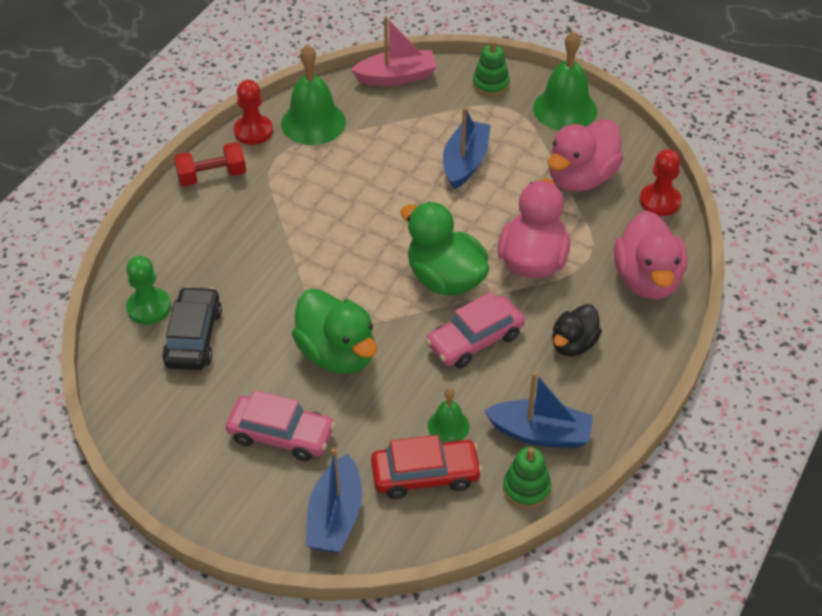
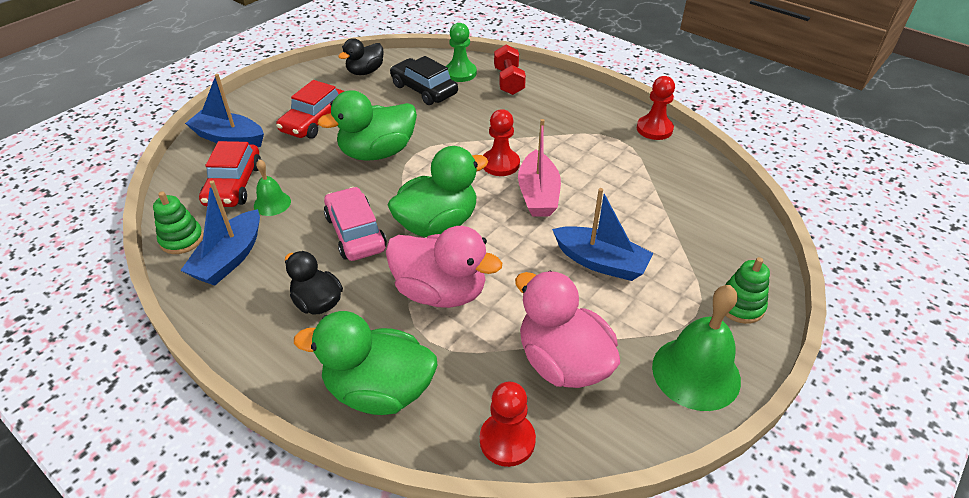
camera: 100 degrees right, 5 degrees down
(152, 412) = (365, 72): none -> black duck
(194, 337) = (424, 90): black car -> black car turned 150 degrees counterclockwise
(212, 176) = (597, 105): red dumbbell -> red dumbbell (509, 81)
(281, 435) = (314, 121): pink car -> red car
(313, 122) = (667, 164): green bell -> none
(337, 244) = (500, 164): none -> red pawn
(396, 77) = (744, 227): pink boat -> pink boat (538, 194)
(647, 279) = (379, 390): pink duck -> green duck

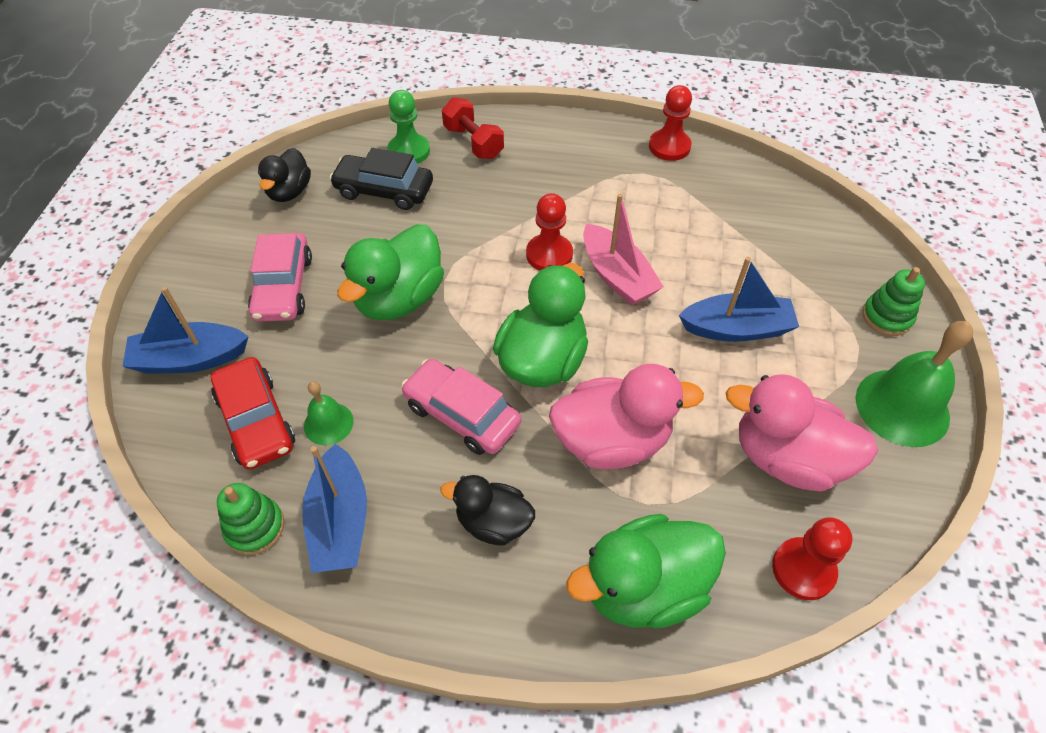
camera: 30 degrees left, 10 degrees up
(314, 121) = (283, 287): red car -> pink car

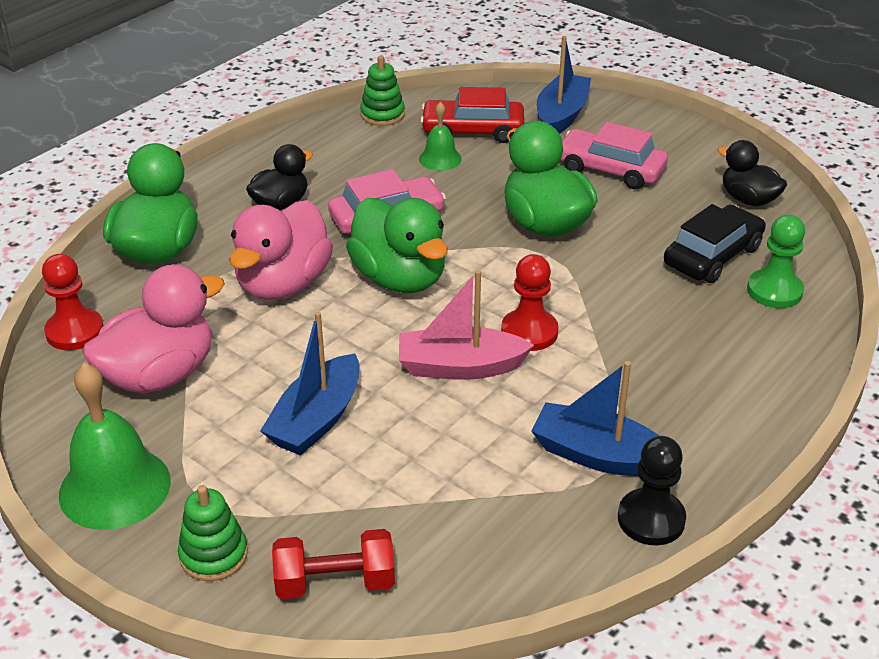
camera: 120 degrees right, 15 degrees down
(340, 521) = (352, 145): blue boat -> blue boat (598, 455)
(473, 142) = (764, 344): red dumbbell -> red dumbbell (335, 582)
(669, 147) = (651, 519): red pawn -> black pawn

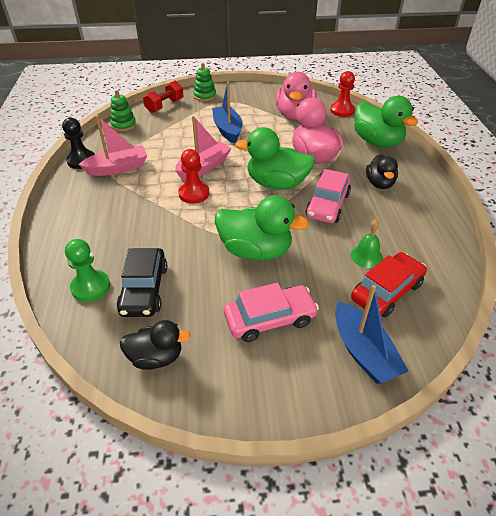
camera: 135 degrees right, 5 degrees up
(115, 487) = (254, 93): green bell -> none
(382, 114) = (448, 266): green stacking toy -> green stacking toy (123, 125)
(598, 455) = (118, 168): blue boat -> pink boat

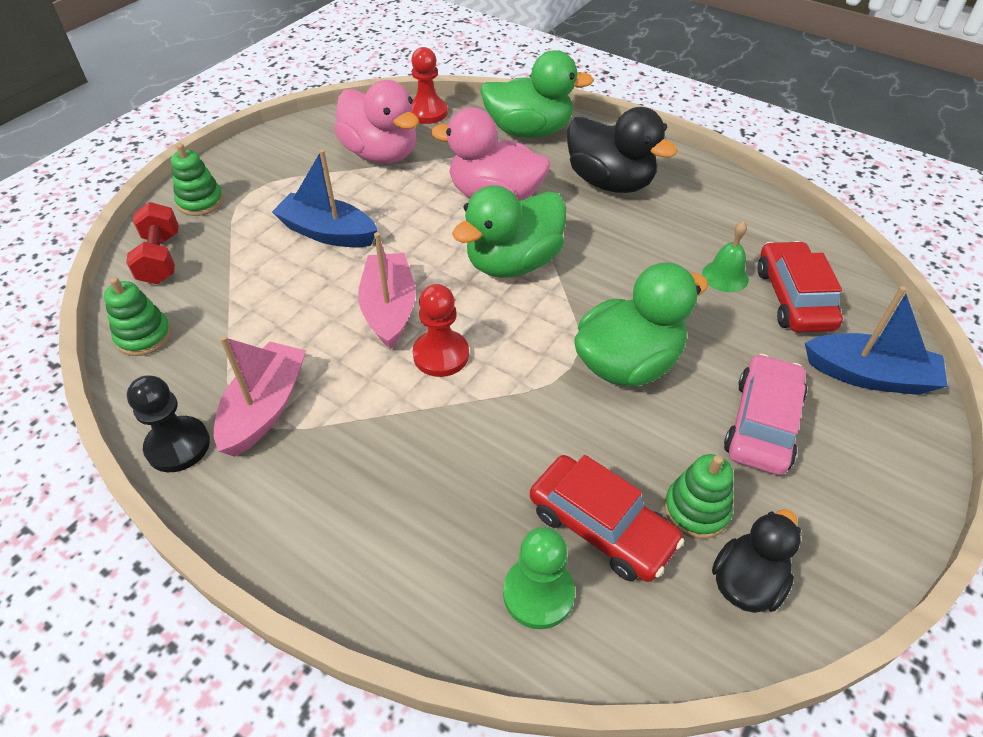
camera: 50 degrees left, 5 degrees up
(144, 289) = (601, 527): black car -> red car
(185, 318) = (696, 510): none -> green stacking toy
(327, 205) = (604, 247): pink car -> none
(379, 184) = (610, 182): black duck -> black duck, size x1.63

